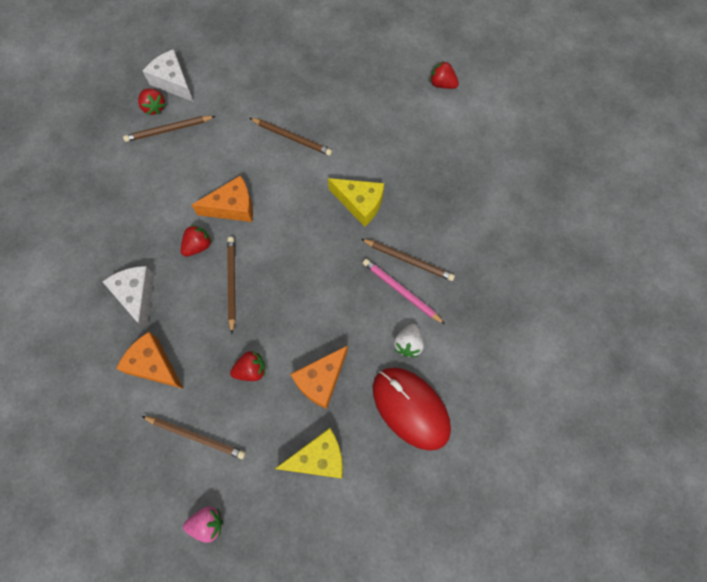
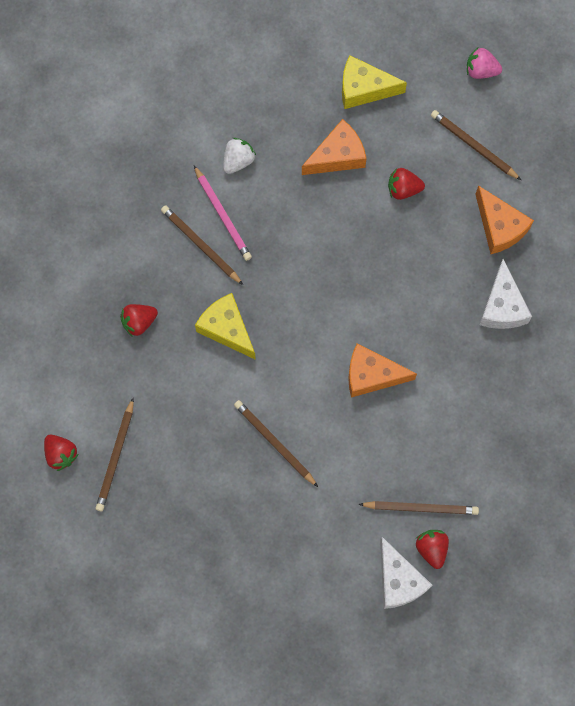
camera: 160 degrees left, 5 degrees up
(198, 246) = (423, 341): red strawberry -> red strawberry (139, 322)
(231, 283) = (398, 285): brown pencil -> brown pencil (116, 457)
(411, 408) = (261, 102): red mouse -> none

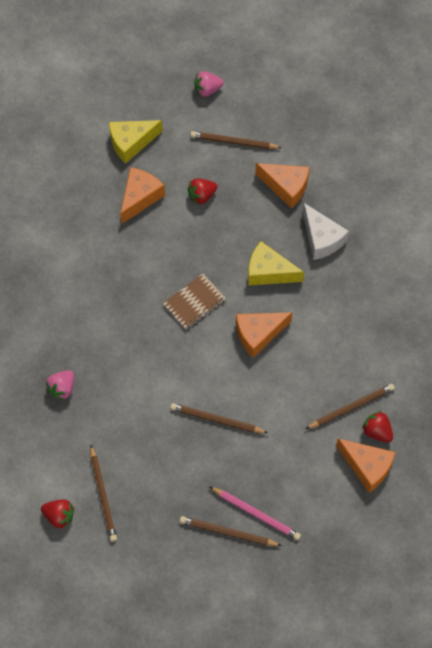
camera: 30 degrees left, 10 degrees down
(139, 322) = (62, 389): red strawberry -> pink strawberry
(200, 245) = (76, 310): brown pencil -> brown pencil (228, 533)
(223, 215) = (80, 280): pink pencil -> pink pencil (256, 513)
(226, 329) = (131, 359): yellow cheese -> yellow cheese (268, 272)
(238, 160) = (68, 237): white strawberry -> none
(326, 303) = (194, 302): none -> brown notebook
(398, 580) = (367, 467): white cheese -> orange cheese

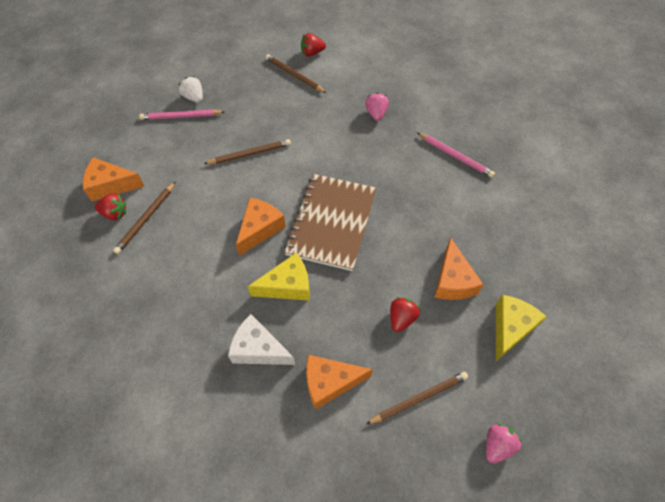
camera: 145 degrees right, 5 degrees down
(33, 296) = (455, 156): none -> pink pencil
(194, 302) = (331, 222): brown notebook -> brown notebook, size x1.90
(228, 533) = (194, 97): brown pencil -> white strawberry

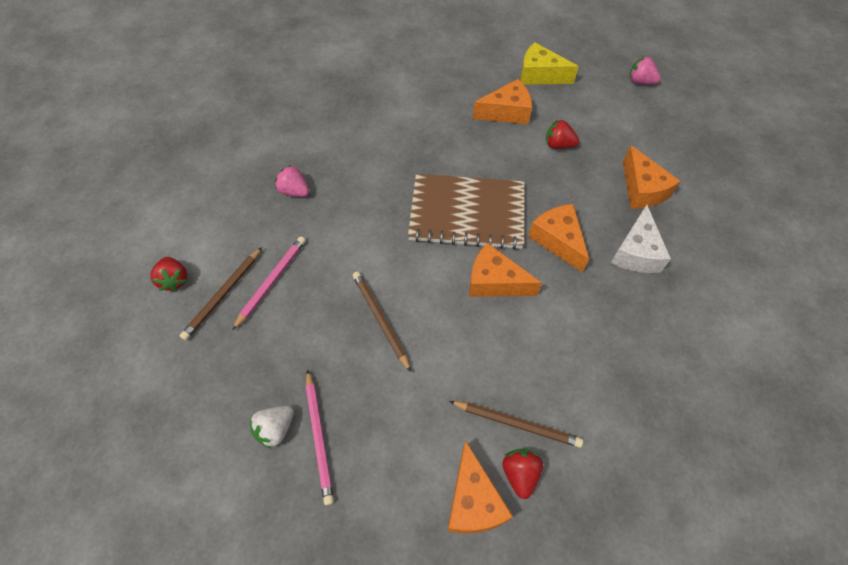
camera: 100 degrees left, 0 degrees up
(287, 285) = (557, 240): yellow cheese -> orange cheese
(376, 114) = (294, 191): pink strawberry -> pink strawberry turned 45 degrees clockwise
(418, 398) = (626, 128): brown pencil -> none
(455, 156) = (353, 117): pink pencil -> pink pencil (271, 281)

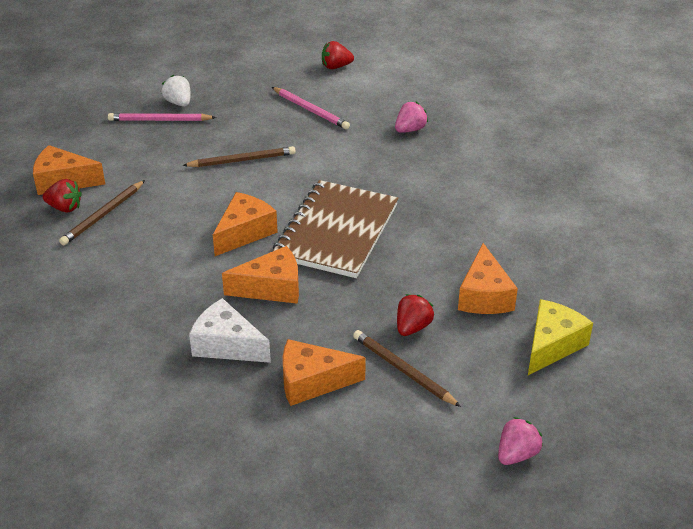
camera: 105 degrees right, 20 degrees down
(223, 295) = (309, 87): brown pencil -> brown pencil (403, 370)

